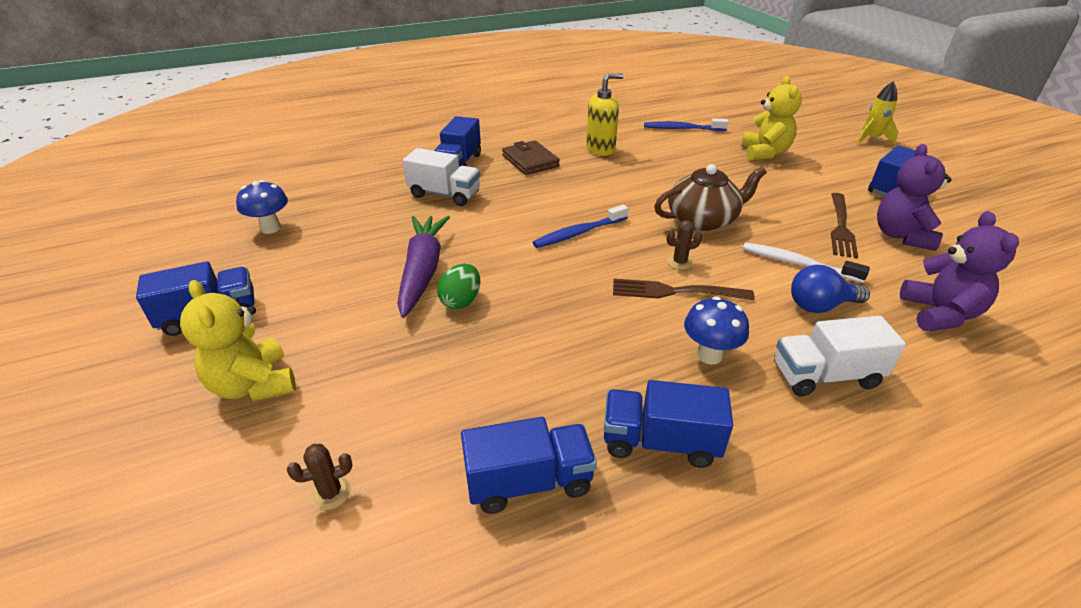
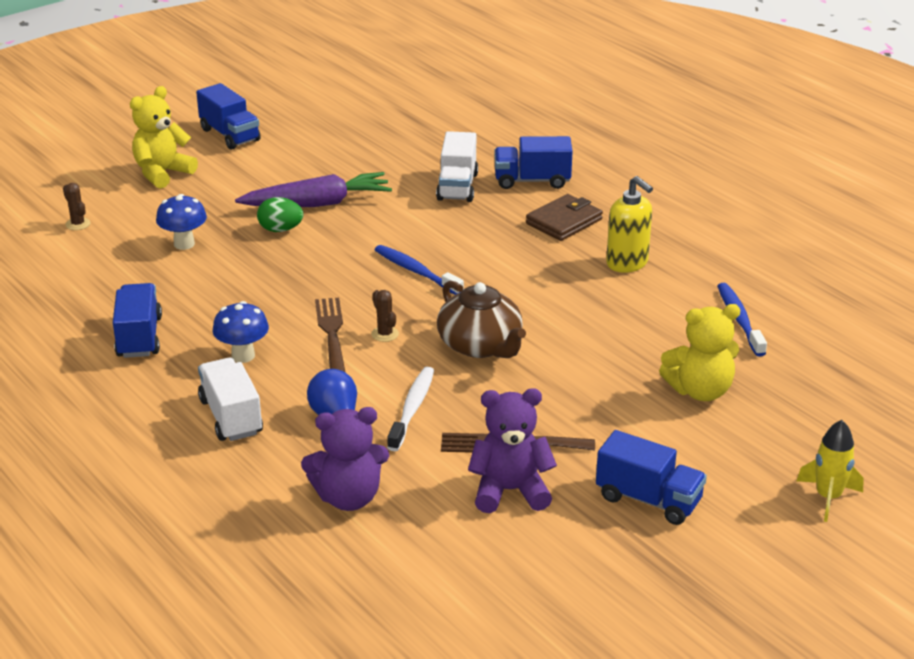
camera: 75 degrees right, 5 degrees down
(270, 228) = (355, 121): blue mushroom -> blue mushroom (184, 244)
(529, 482) = (95, 289): blue truck -> none

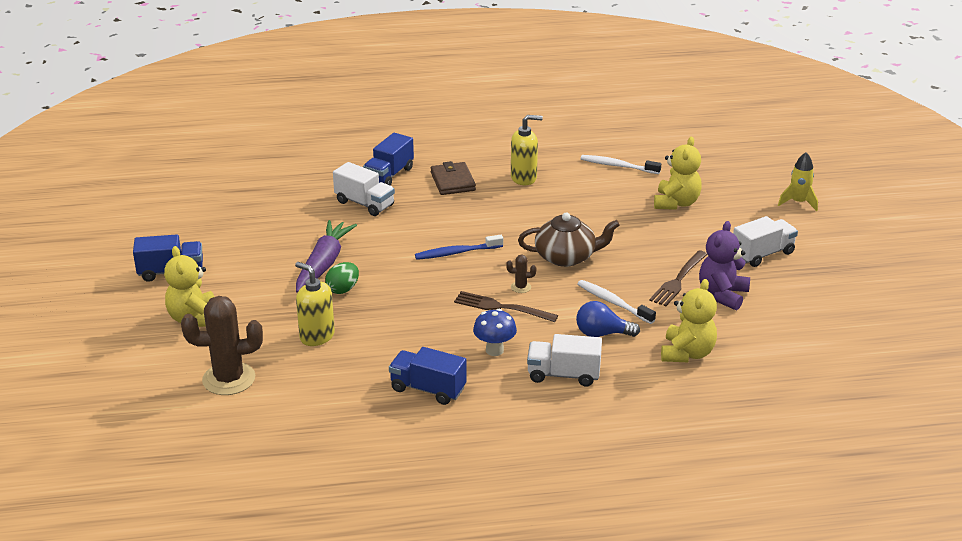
camera: 60 degrees left, 0 degrees up
(78, 224) = (229, 379): brown cactus -> brown cactus, size x2.35
(184, 244) = (317, 336): blue mushroom -> yellow soap dispenser
(348, 497) = (687, 353): purple teddy bear -> yellow teddy bear
(648, 499) = (762, 254): blue truck -> white truck
(739, 319) = (617, 166): blue toothbrush -> white toothbrush

